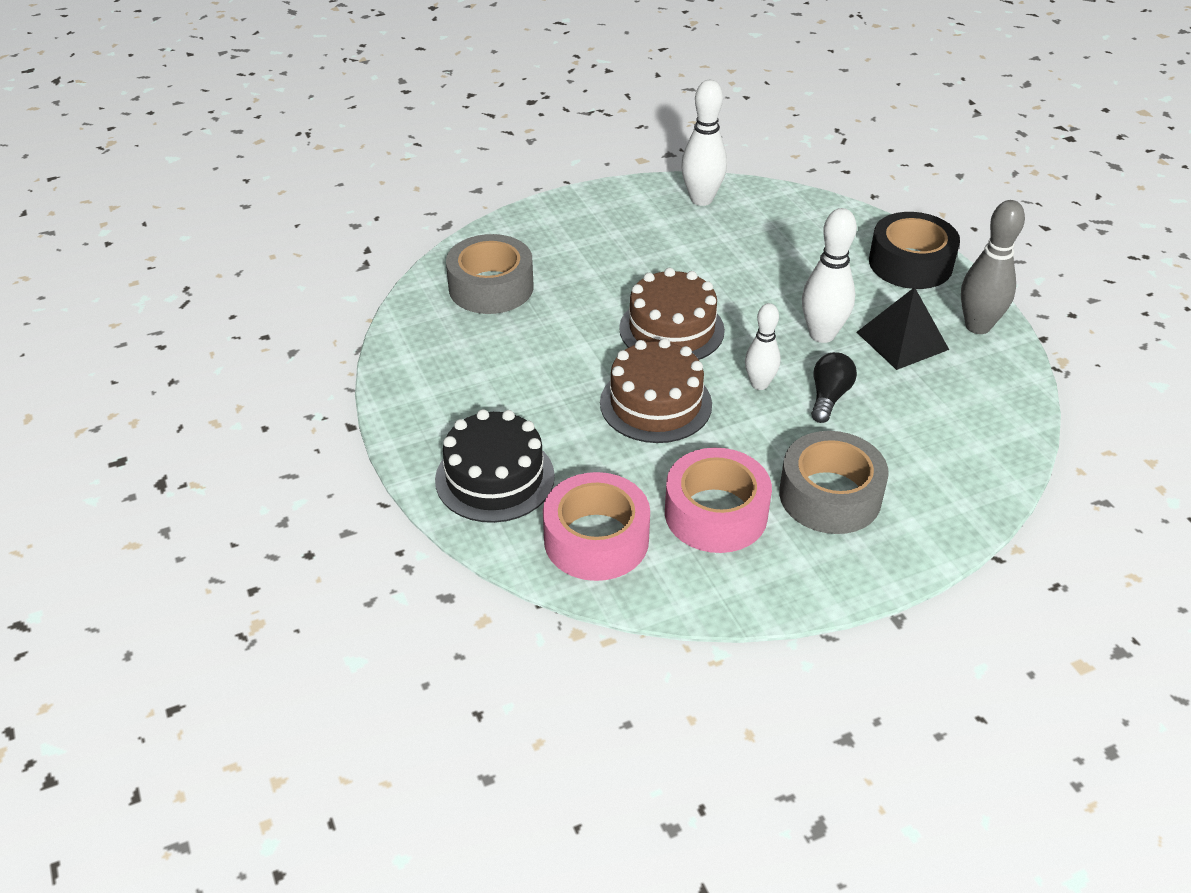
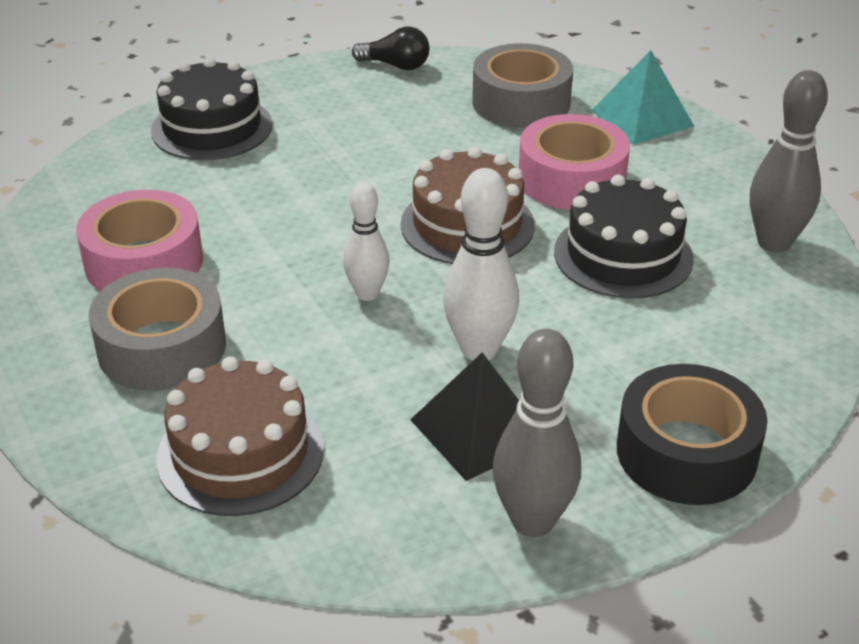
camera: 85 degrees right, 5 degrees down
(530, 230) = (642, 118): none -> turquoise pyramid
(596, 539) = (118, 188): pink tape -> pink tape (571, 179)
(655, 403) = (326, 217): brown cake -> brown cake (240, 453)
(701, 199) = (774, 243): white bowling pin -> grey bowling pin
(713, 262) = (623, 255): none -> black cake
(829, 397) = (345, 352): black light bulb -> black light bulb (395, 65)

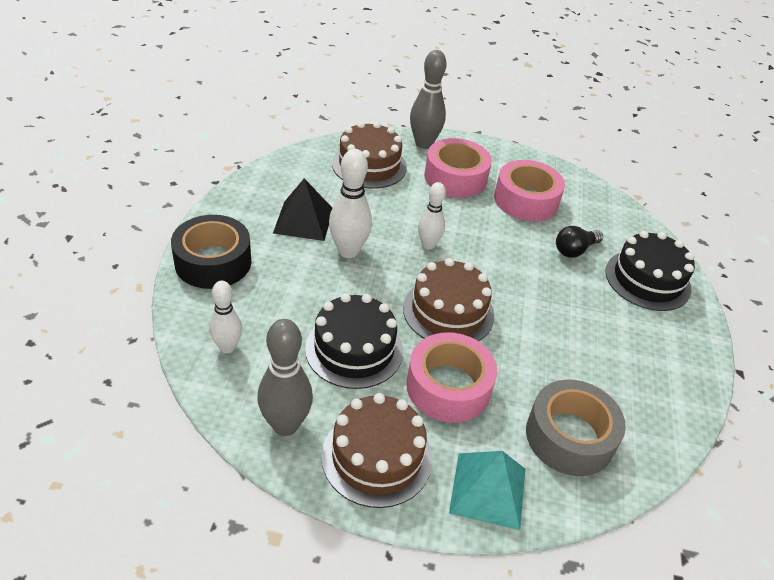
camera: 125 degrees right, 5 degrees up
(162, 347) = (455, 178): grey tape -> pink tape
(395, 65) = (680, 407): black light bulb -> black light bulb (574, 250)
(532, 521) = (244, 203): grey bowling pin -> grey bowling pin (423, 144)
(711, 179) = (377, 457): none -> brown cake
(769, 339) = (227, 347): none -> white bowling pin

